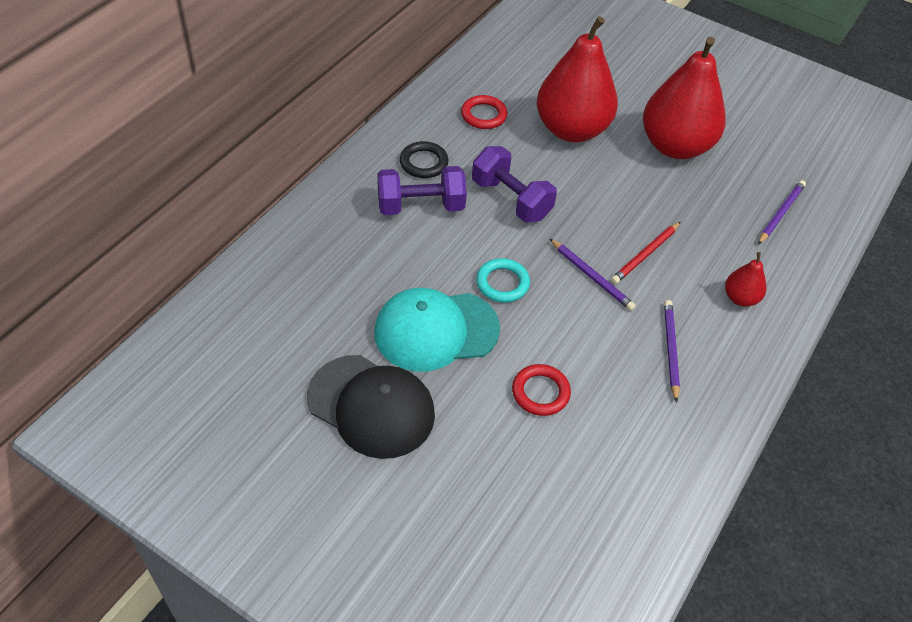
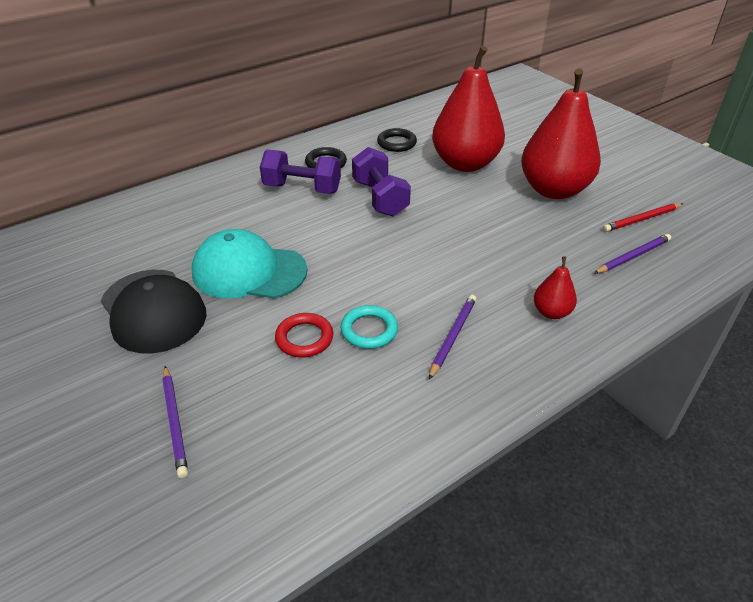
camera: 25 degrees right, 10 degrees down
(483, 115) = (396, 143): red ring -> black ring
(502, 283) = (330, 251): turquoise ring -> turquoise ring (369, 330)
(591, 276) = (413, 264): purple pencil -> purple pencil (174, 422)
(645, 254) = (475, 259): red pencil -> red pencil (642, 219)

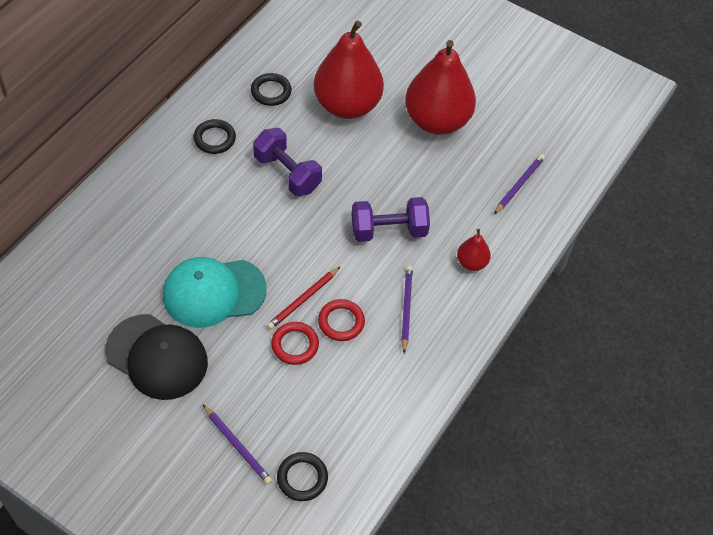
camera: 25 degrees left, 15 degrees up
(227, 485) = (302, 478): none -> black ring
(302, 188) = (209, 180): purple dumbbell -> purple dumbbell (388, 230)
(369, 330) = (341, 322): turquoise ring -> red ring
(642, 219) = (518, 138): red pencil -> red pencil (303, 299)

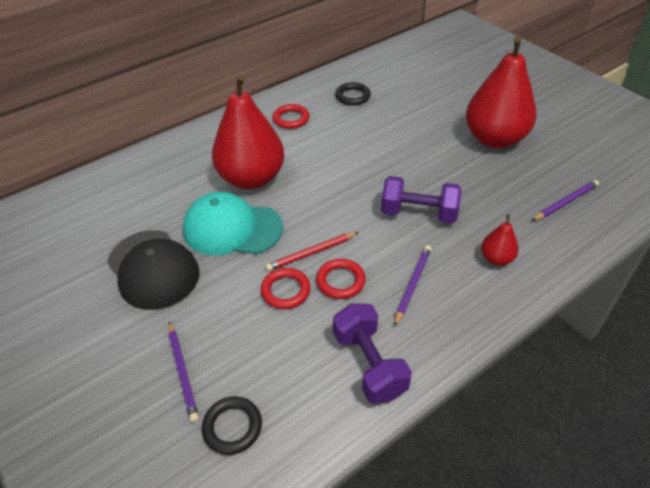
camera: 25 degrees right, 10 degrees down
(214, 139) = (291, 119): black ring -> red ring
(287, 173) = (341, 152): purple dumbbell -> purple dumbbell (369, 364)
(347, 105) = (415, 115): red pear -> red pear (252, 178)

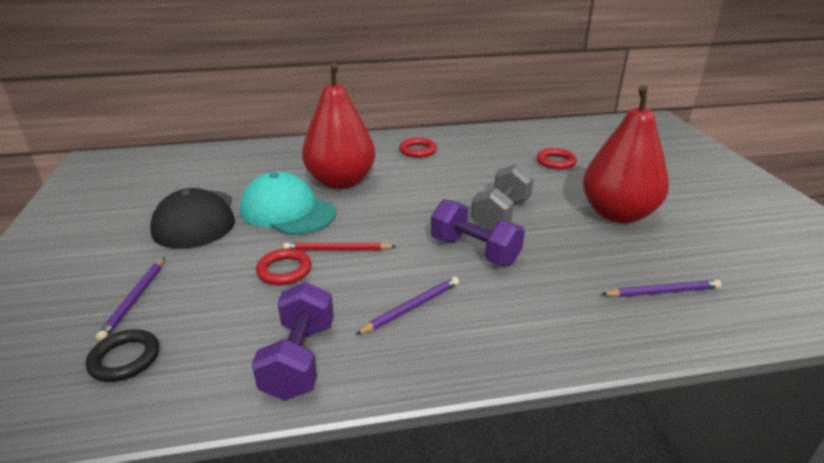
camera: 25 degrees right, 15 degrees down
(340, 281) = (342, 280): red ring -> red ring (555, 162)
(352, 96) = (492, 148): black ring -> none
(412, 169) = (501, 215): none -> grey dumbbell
(496, 258) = (528, 316): red pear -> none

